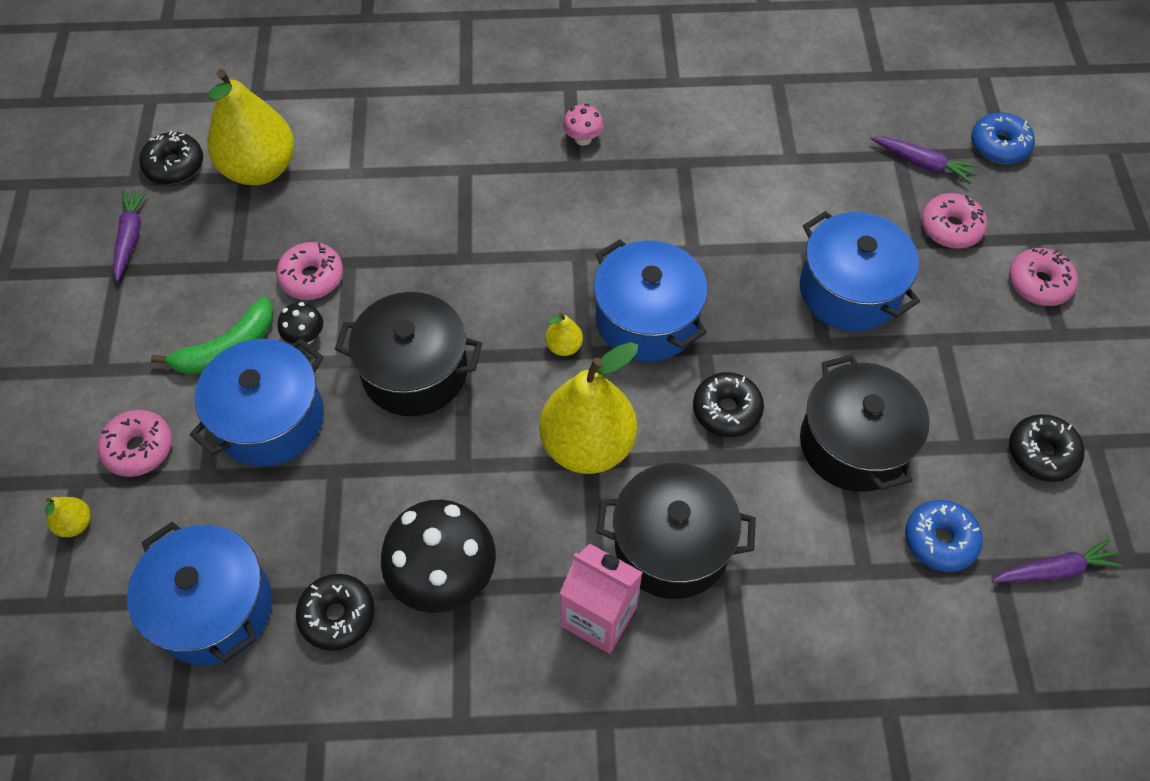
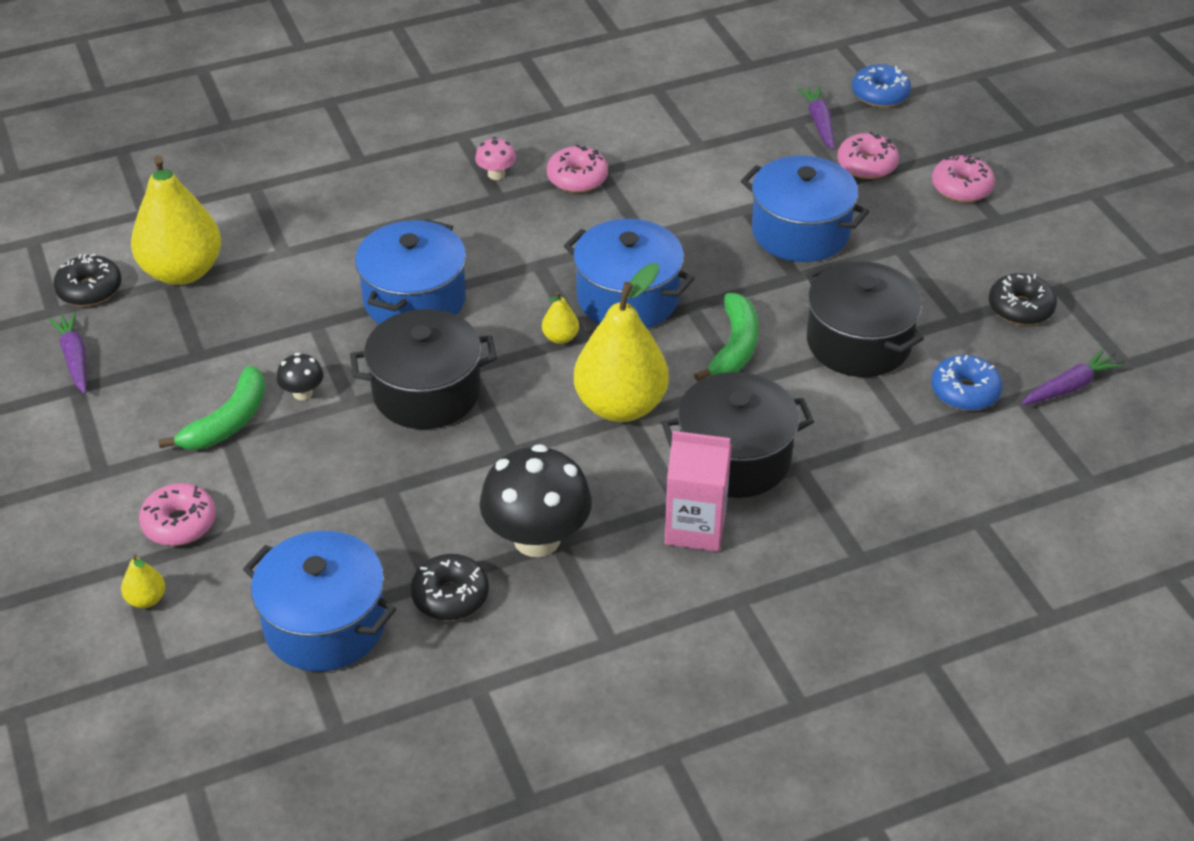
camera: 20 degrees left, 15 degrees down
(270, 419) = (302, 466): blue pot -> blue pot (414, 300)
(312, 277) = (284, 345): pink donut -> pink donut (577, 178)
(726, 410) = (734, 347): black donut -> green banana
(922, 163) = (819, 123): purple carrot -> purple carrot turned 105 degrees counterclockwise

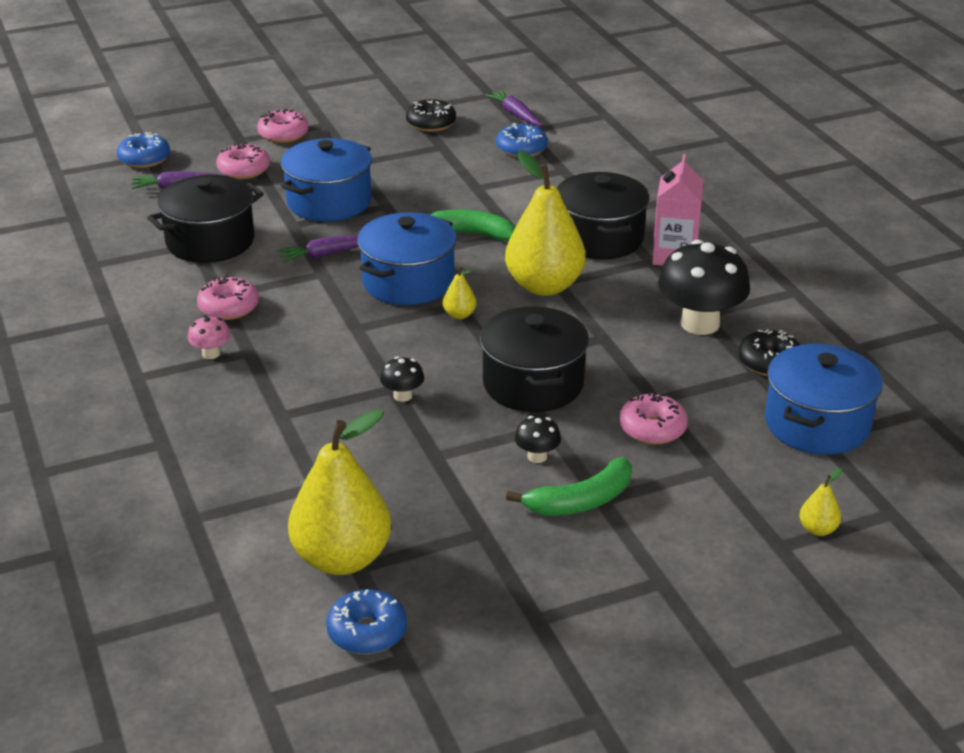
camera: 90 degrees left, 10 degrees down
(75, 358) = (488, 627): purple carrot -> purple carrot (327, 254)
(89, 289) = (367, 632): black donut -> blue donut
(179, 523) = (720, 519): pink donut -> pink donut (652, 428)
(228, 422) = (581, 501): green banana -> green banana turned 120 degrees clockwise
(414, 300) = (402, 396): blue pot -> black mushroom
(858, 342) = (468, 184): black pot -> black pot (210, 241)

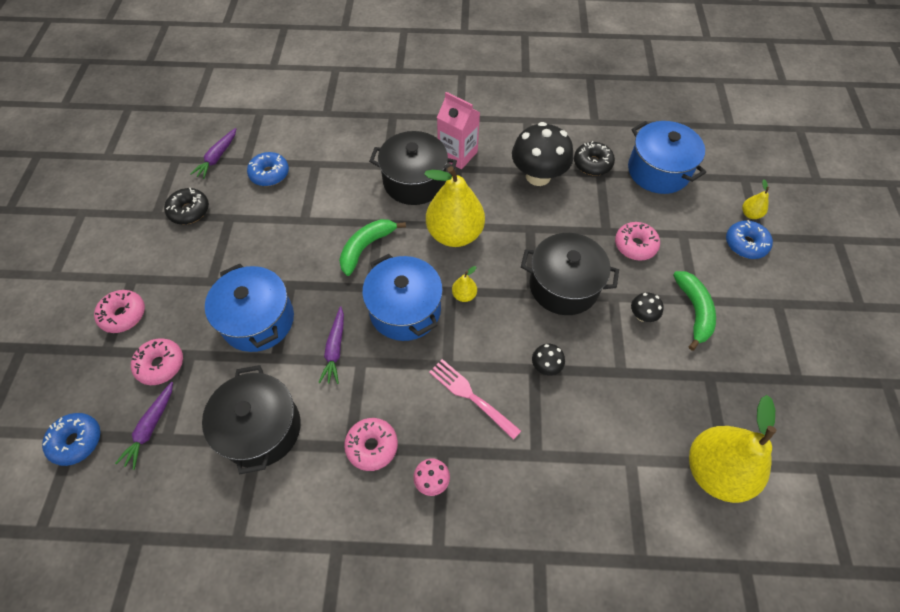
camera: 65 degrees left, 25 degrees up
(327, 354) = (472, 396): none -> pink fork
(367, 632) = (792, 481): blue donut -> blue donut (745, 244)
(515, 114) = (217, 157): purple carrot -> purple carrot turned 60 degrees counterclockwise

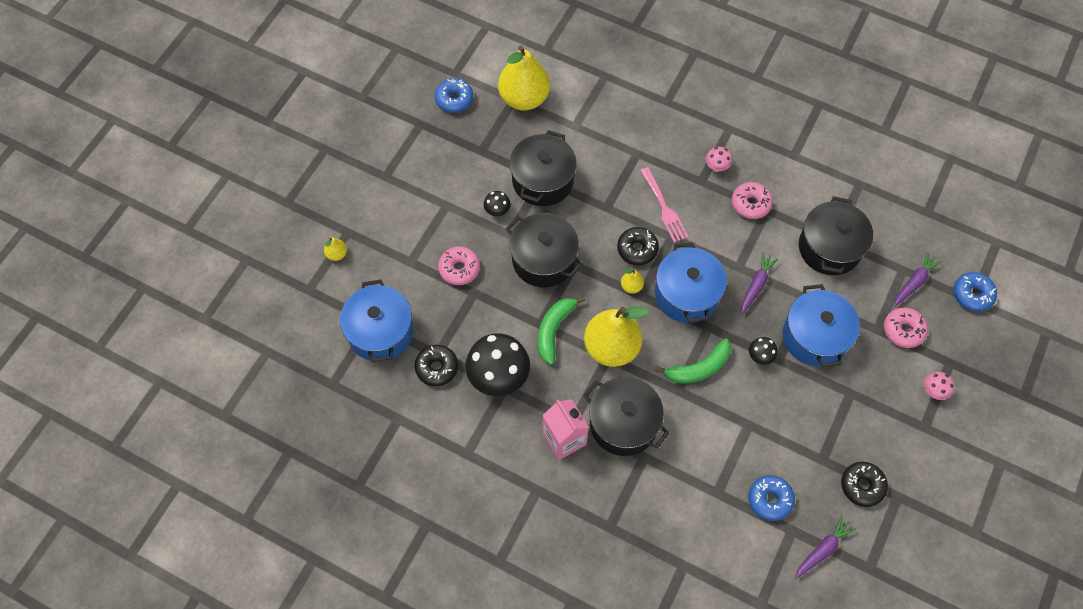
camera: 155 degrees left, 5 degrees up
(123, 315) = (933, 391): pink donut -> pink mushroom
(477, 335) = (637, 249): none -> black donut
(546, 366) = (596, 205): black mushroom -> black mushroom (760, 356)
(620, 370) = (542, 180): none -> black pot
(694, 311) = (454, 197): green banana -> green banana (554, 330)
(745, 244) = (366, 231): blue donut -> blue donut (454, 99)

